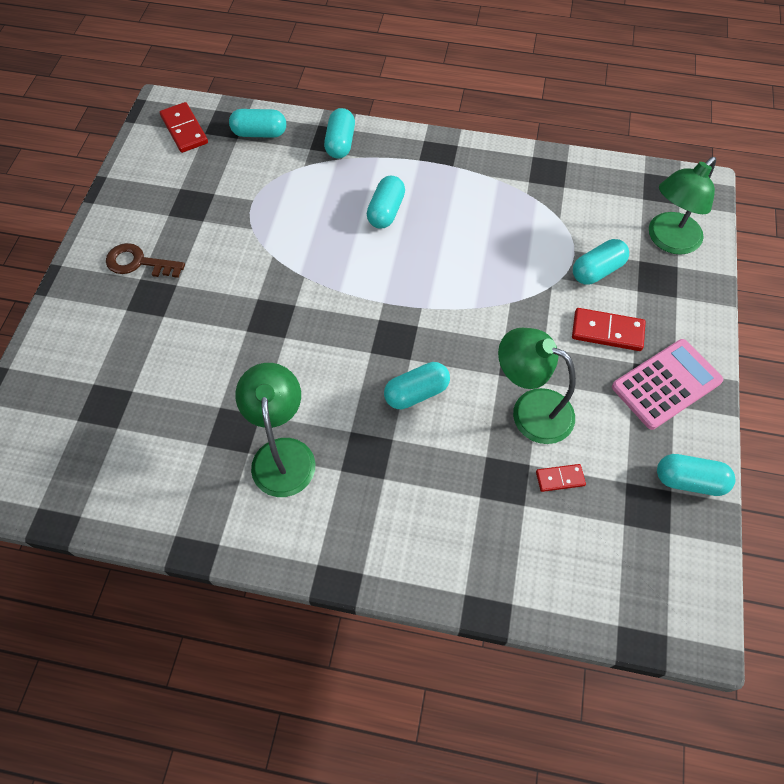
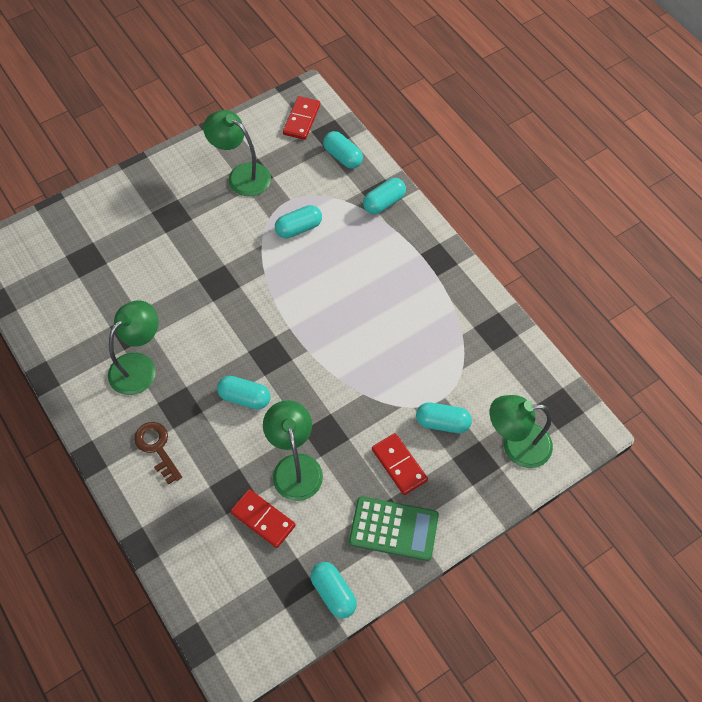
camera: 45 degrees right, 0 degrees up
(139, 263) = (187, 188): brown key -> brown key (157, 448)
(181, 213) = (241, 175): none -> green lamp
(386, 211) = (358, 271): turquoise capsule -> turquoise capsule (299, 228)
(560, 478) = (263, 519): red domino -> red domino, size x1.68
(666, 384) = (394, 528): pink calculator -> green calculator

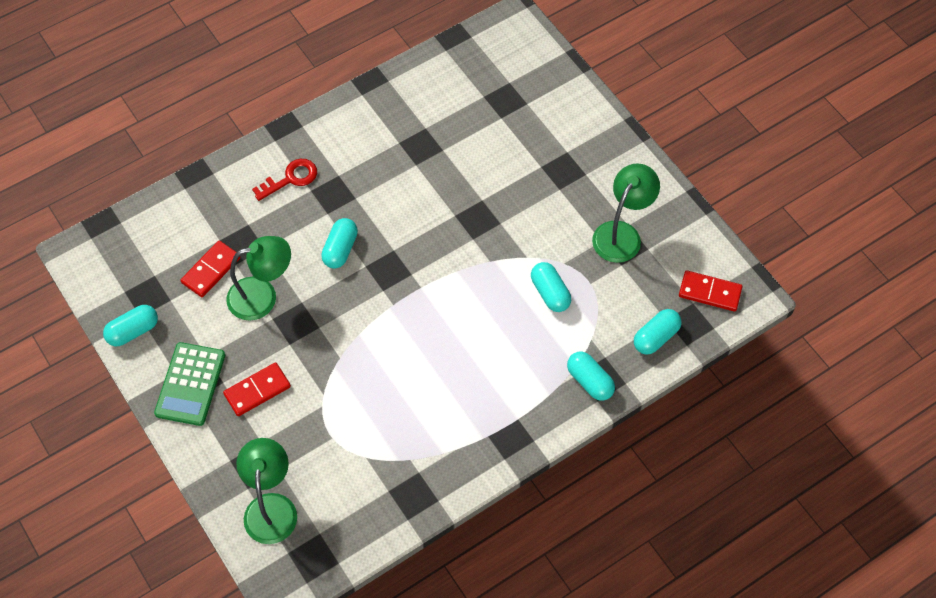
camera: 90 degrees right, 0 degrees up
(139, 366) = (379, 157): green lamp -> none
(157, 448) = (290, 179): brown key -> red key
(442, 422) = (302, 434): turquoise capsule -> none

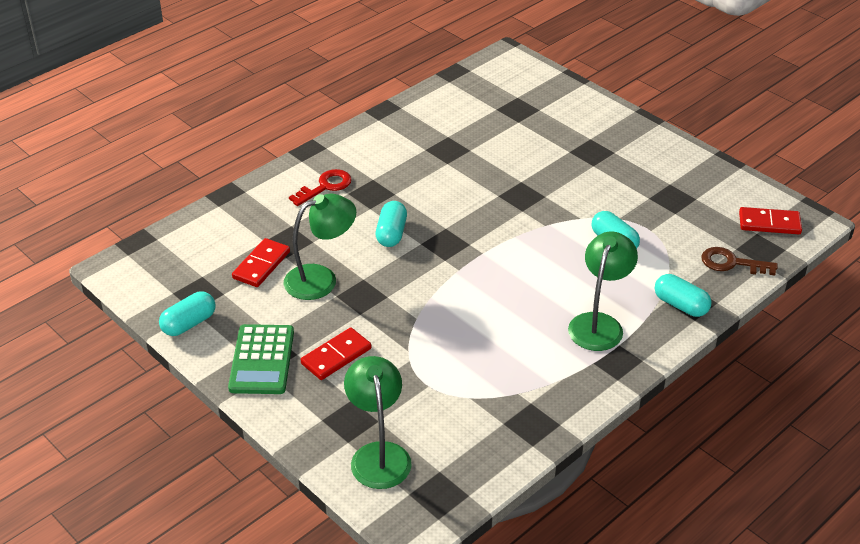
camera: 10 degrees left, 20 degrees down
(622, 233) = (666, 190): green lamp -> green lamp (599, 323)
(655, 337) = (732, 263): turquoise capsule -> brown key

